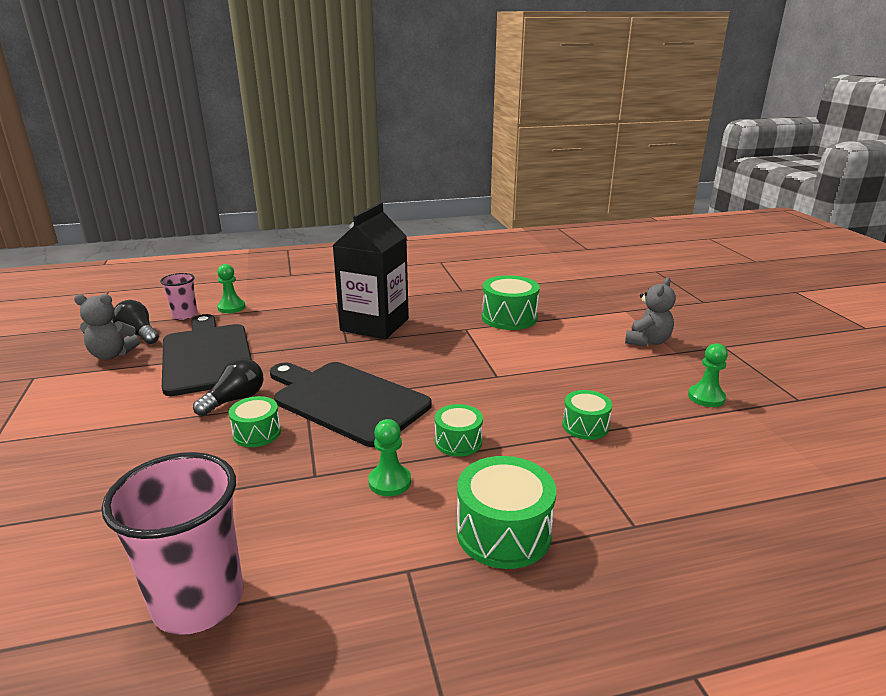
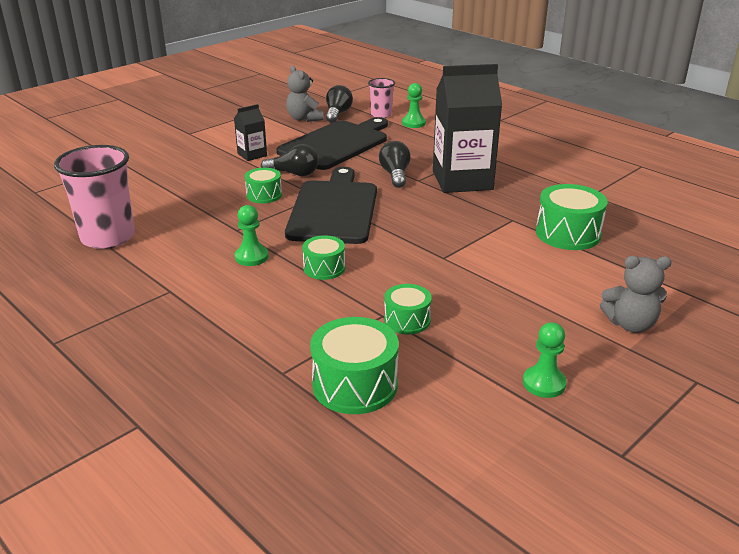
camera: 60 degrees right, 5 degrees up
(143, 412) = (252, 155): none -> black carton
(321, 349) = (395, 175): none -> black light bulb
(503, 532) = (231, 316): green drum -> green drum (355, 385)

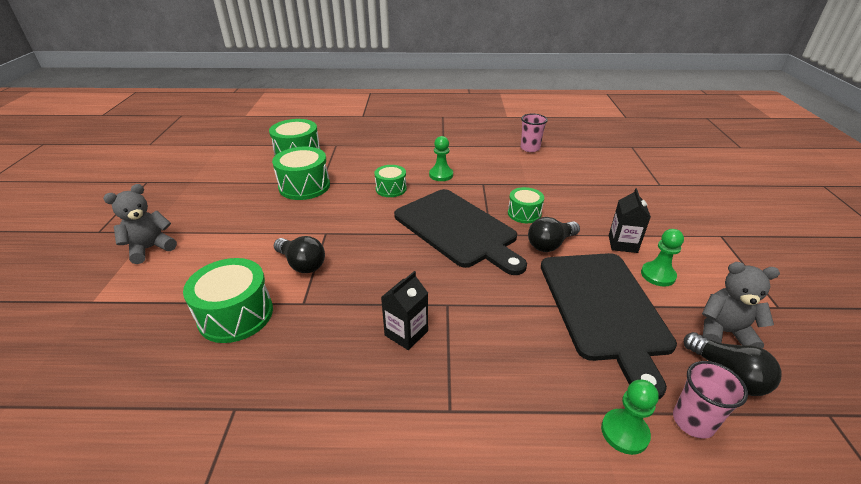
camera: 135 degrees right, 5 degrees up
(108, 237) = (530, 148): pink cup -> pink cup, size x0.54
(395, 175) = (477, 298): black light bulb -> black light bulb (302, 264)
(407, 320) = (304, 186): green drum -> green drum, size x1.65
(462, 180) = (406, 333): black carton -> black carton, size x0.46
(544, 383) = (200, 192): green pawn -> green pawn (658, 275)

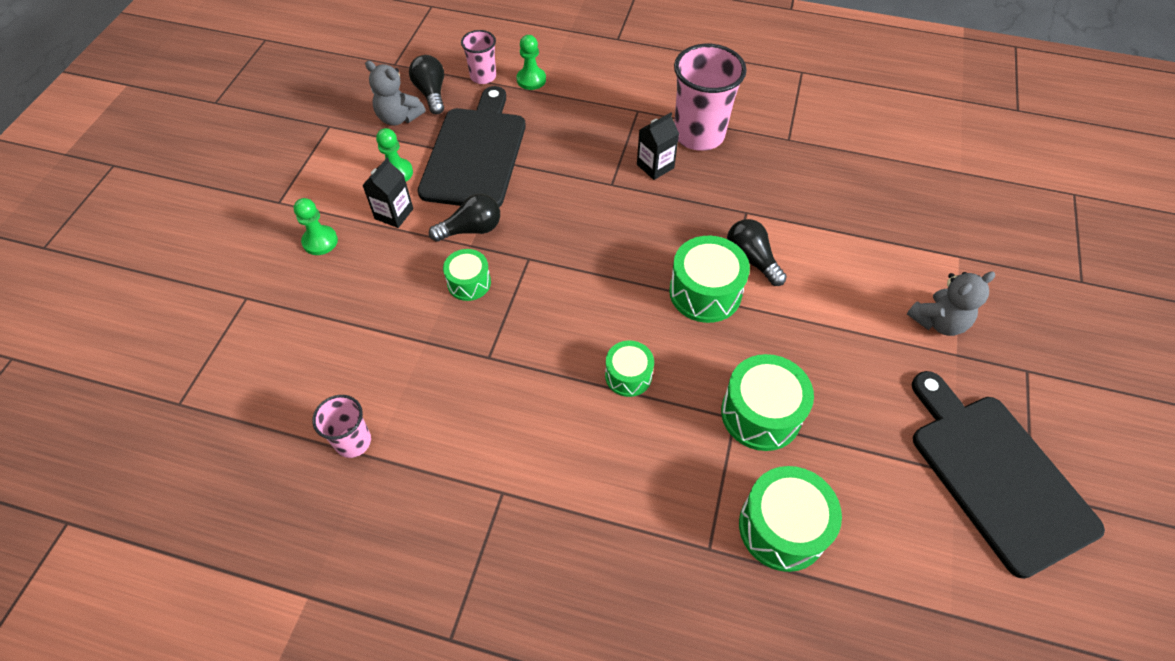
camera: 165 degrees left, 20 degrees up
(236, 315) = (808, 212): green drum -> green drum (705, 292)
(359, 388) = (699, 135): none -> pink cup
(441, 175) = (542, 395): green pawn -> green pawn (320, 241)
(457, 229) = (564, 274): black cutting board -> black cutting board (997, 475)

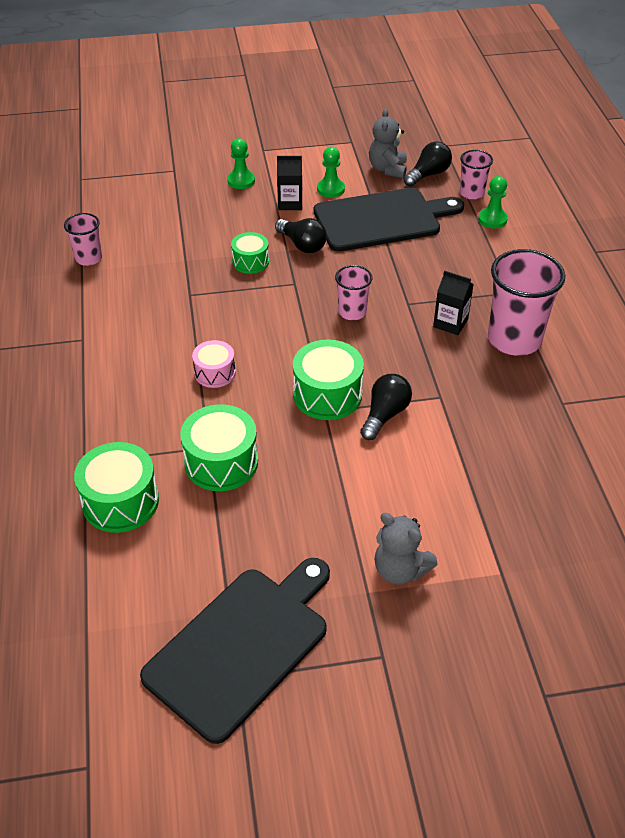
camera: 65 degrees right, 10 degrees down
(599, 229) = (352, 312): none -> pink cup
(628, 375) = (215, 373): green drum -> pink drum

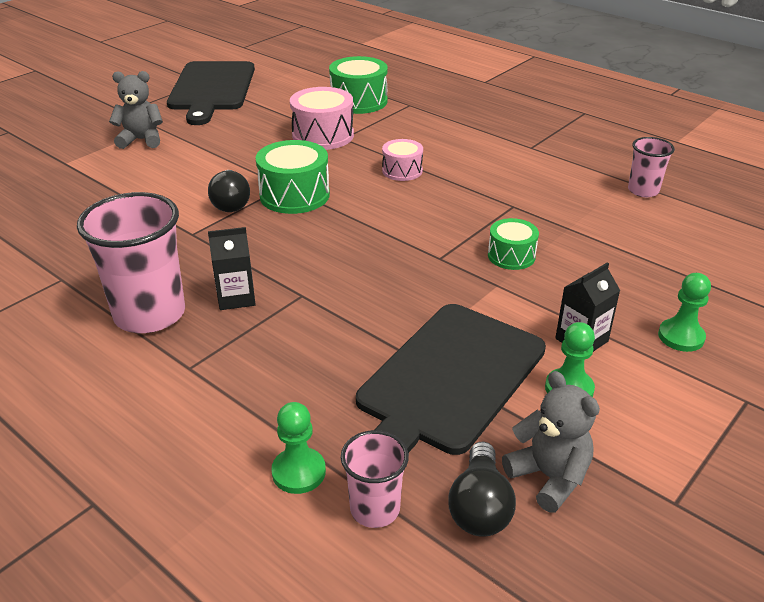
camera: 140 degrees right, 10 degrees down
(221, 462) = (323, 135): green drum -> pink drum
(302, 245) = (490, 298): black light bulb -> none
(352, 312) = (349, 260): pink cup -> none

